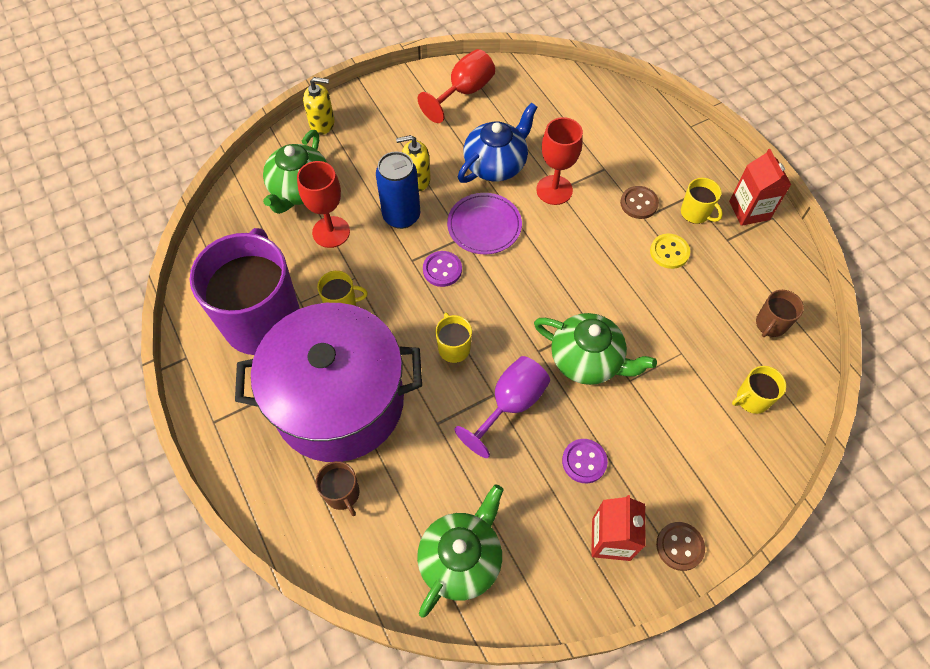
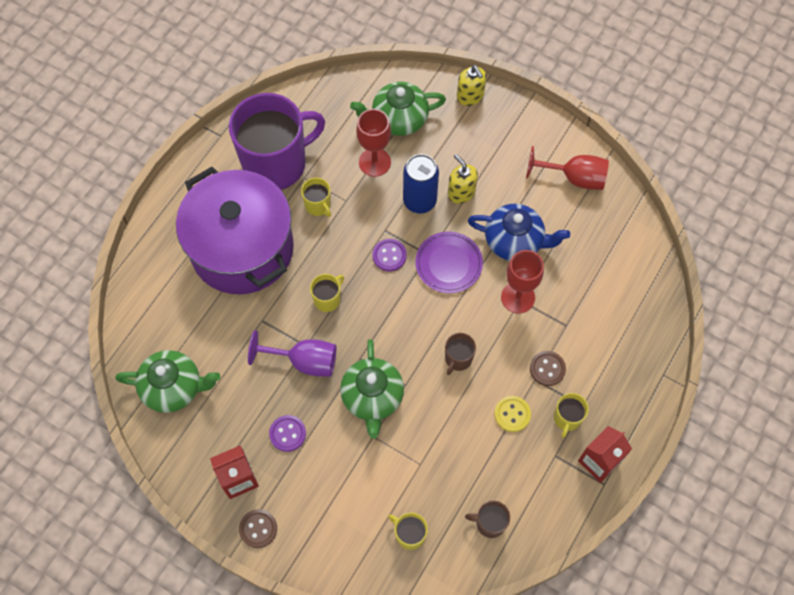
camera: 60 degrees right, 5 degrees up
(342, 494) = (178, 289): brown mug -> brown mug (458, 359)

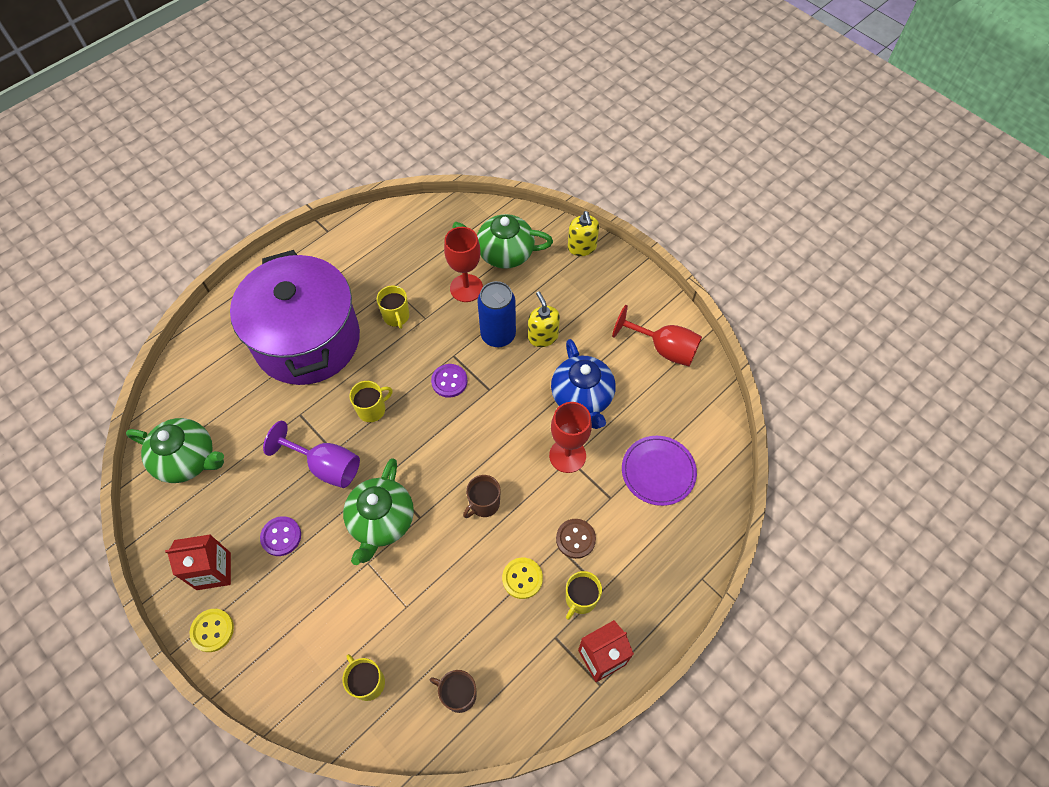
camera: 15 degrees right, 5 degrees down
(258, 529) = (212, 630): brown button -> yellow button
(276, 163) = (370, 268): purple mug -> none
(448, 263) = (507, 404): purple plate -> purple plate (658, 471)
(514, 241) = (582, 397): blue teapot -> blue teapot turned 45 degrees clockwise

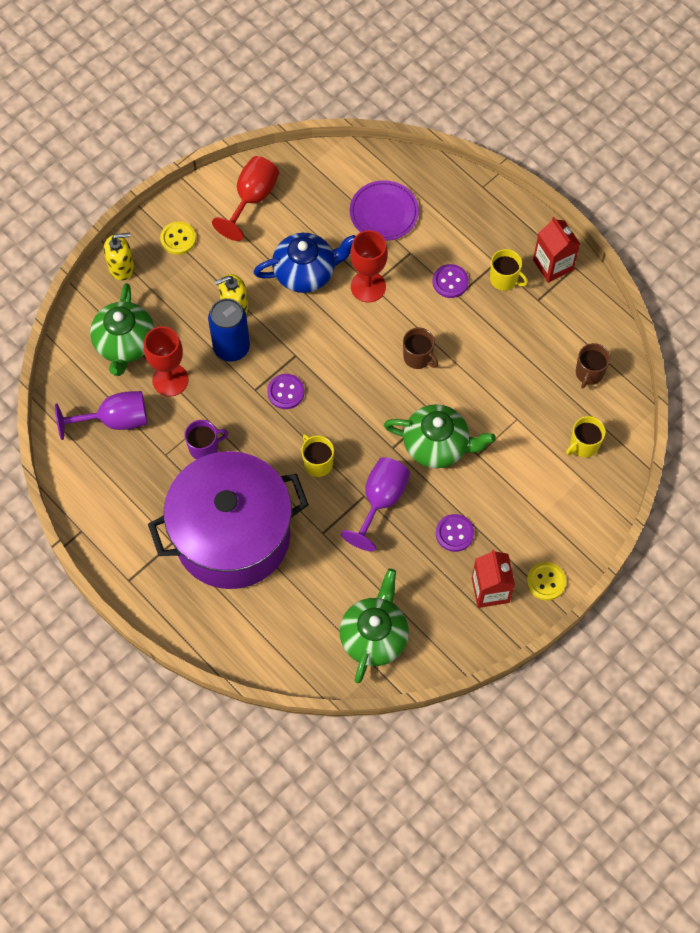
camera: 90 degrees left, 5 degrees up
(396, 316) = (204, 448): yellow mug -> purple mug
(428, 249) = (115, 420): none -> purple goblet
(522, 578) = (488, 325): yellow button -> yellow button (178, 239)
(575, 539) = (450, 282): brown button -> purple button

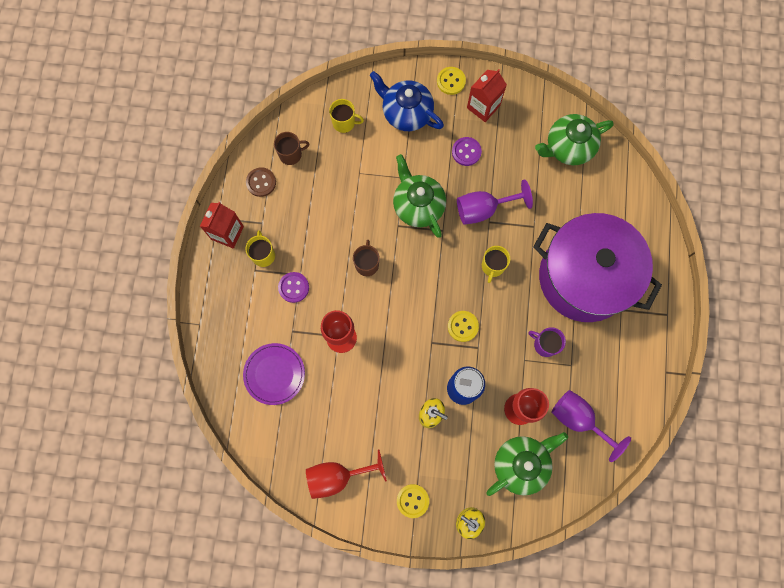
camera: 130 degrees left, 10 degrees up
(286, 392) = (463, 326): purple button -> yellow button
(306, 272) = (365, 388): blue teapot -> blue teapot (406, 113)
(581, 327) = (261, 182): none -> brown button

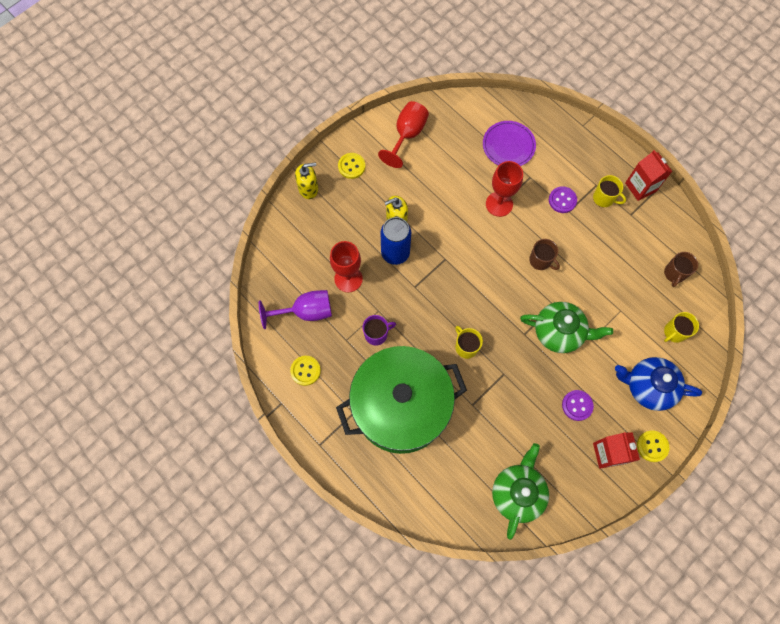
camera: 130 degrees right, 5 degrees down
(261, 182) = (665, 236): brown button -> none
(406, 113) = (648, 386): blue teapot -> blue teapot turned 150 degrees counterclockwise
(463, 326) = (439, 289): yellow button -> yellow button (305, 371)
(483, 209) = (517, 378): purple goblet -> none
(521, 464) = (312, 249): green teapot -> none
(584, 277) = (401, 407): purple pot -> green pot

